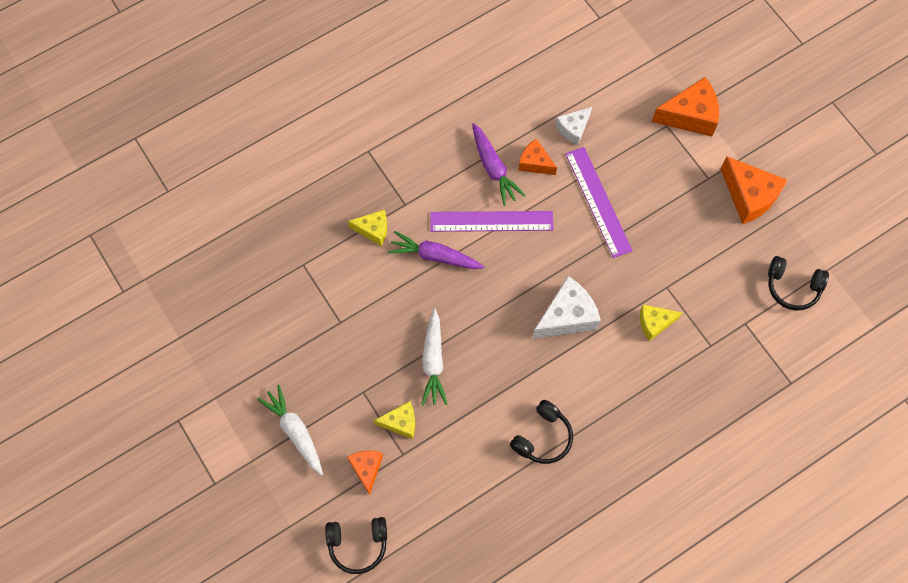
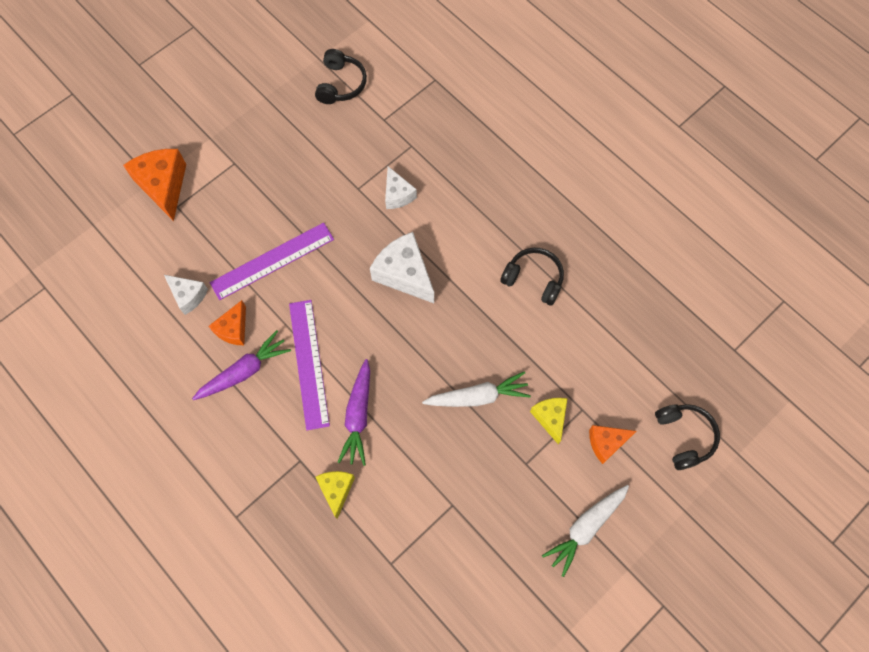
camera: 100 degrees left, 0 degrees up
(654, 323) = (397, 195): yellow cheese -> white cheese
(749, 196) = (250, 126): orange cheese -> none

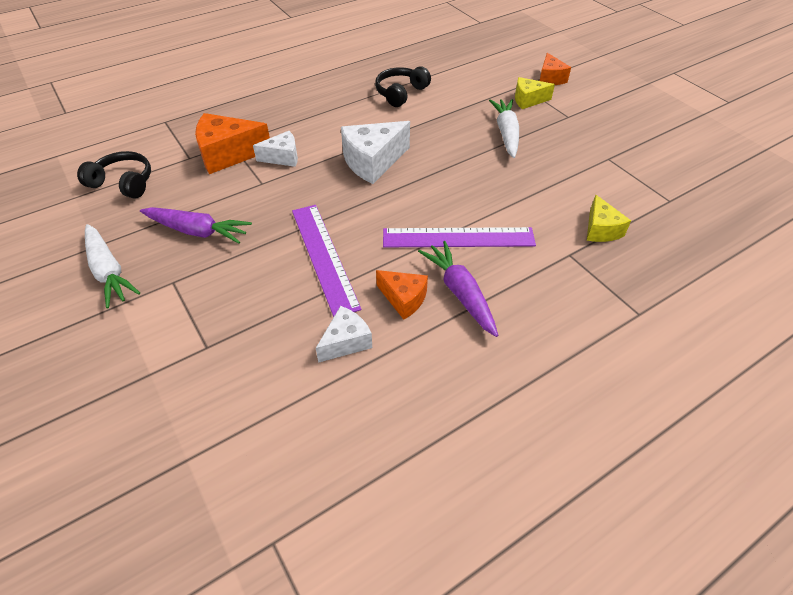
camera: 80 degrees left, 20 degrees down
(163, 186) = (166, 360): orange cheese -> orange cheese (228, 154)
(336, 490) = (600, 230): yellow cheese -> yellow cheese turned 105 degrees counterclockwise
(358, 416) = (520, 207): purple carrot -> purple carrot (197, 231)
(585, 528) = (620, 96): white carrot -> white carrot (108, 271)
(684, 436) = (545, 48): black headphones -> none

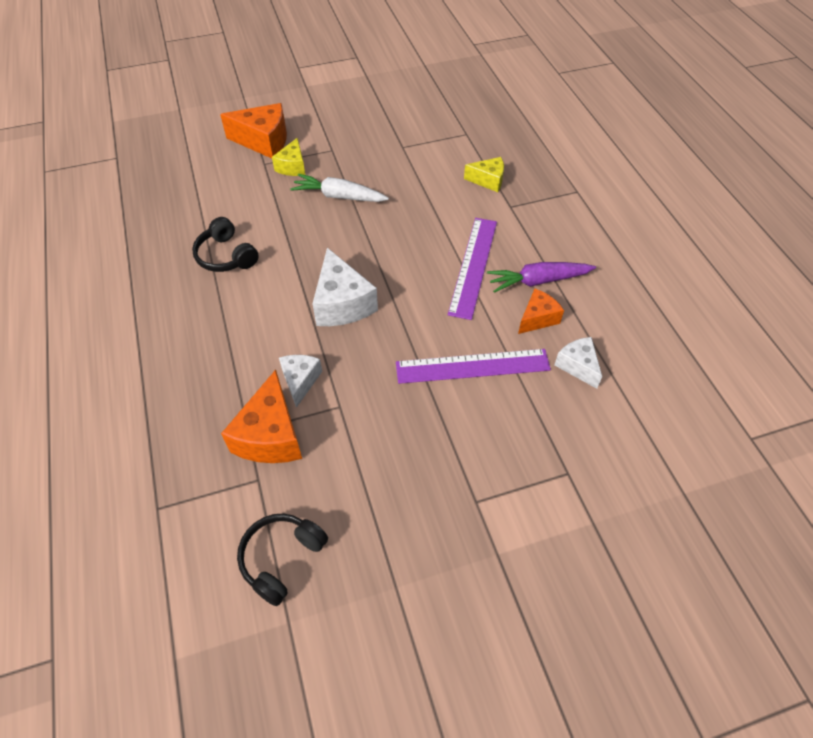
camera: 75 degrees left, 5 degrees up
(108, 271) = (444, 568): white carrot -> none
(197, 231) = (402, 475): purple carrot -> none
(550, 78) = (264, 141): orange cheese -> orange cheese, size x1.67

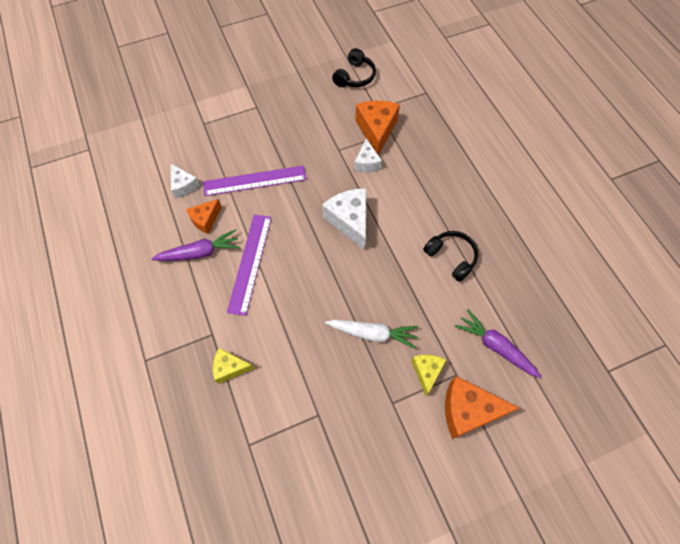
camera: 175 degrees right, 10 degrees up
(215, 179) = (495, 346): none -> purple carrot

